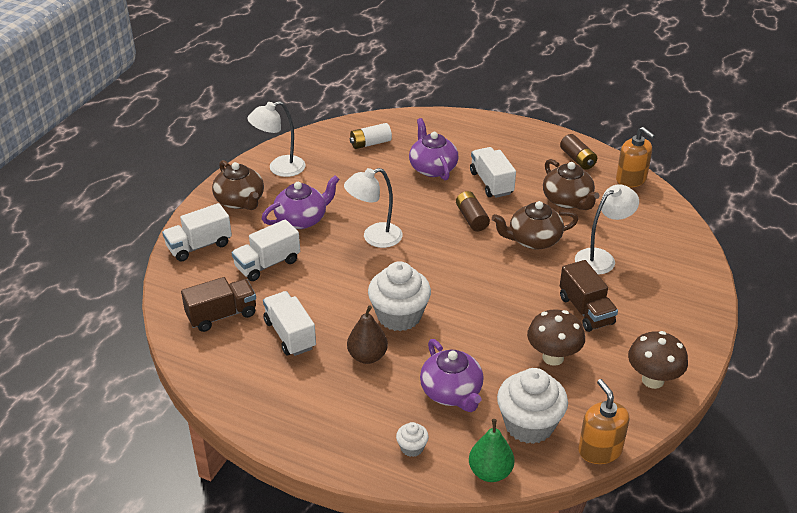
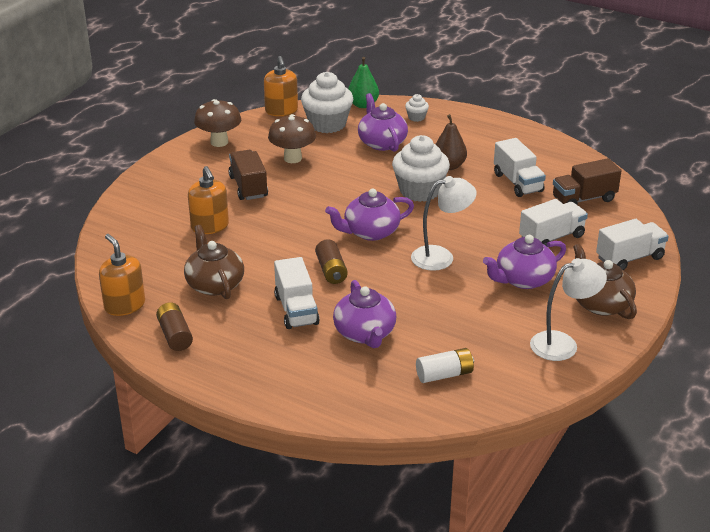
camera: 175 degrees left, 5 degrees down
(444, 260) = (370, 232): none -> purple teapot
(533, 240) = (272, 246): brown teapot -> none
(601, 258) = (210, 226): white lamp -> orange soap dispenser

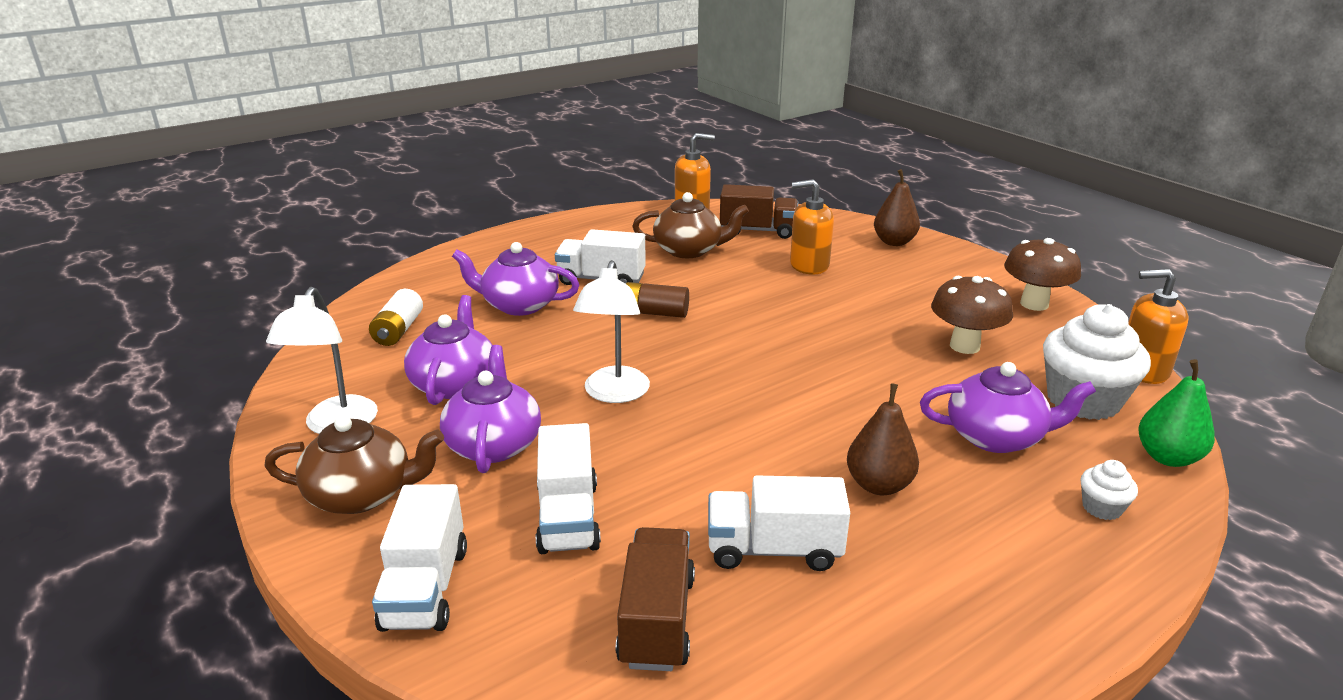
camera: 115 degrees right, 5 degrees down
(144, 199) = (894, 242): none -> brown pear
(175, 335) = (623, 223): brown battery -> none
(248, 187) = (893, 301): brown truck -> brown truck (757, 231)
(370, 232) = (719, 357): purple teapot -> purple teapot (454, 383)
(419, 191) = (807, 428): white cupcake -> none

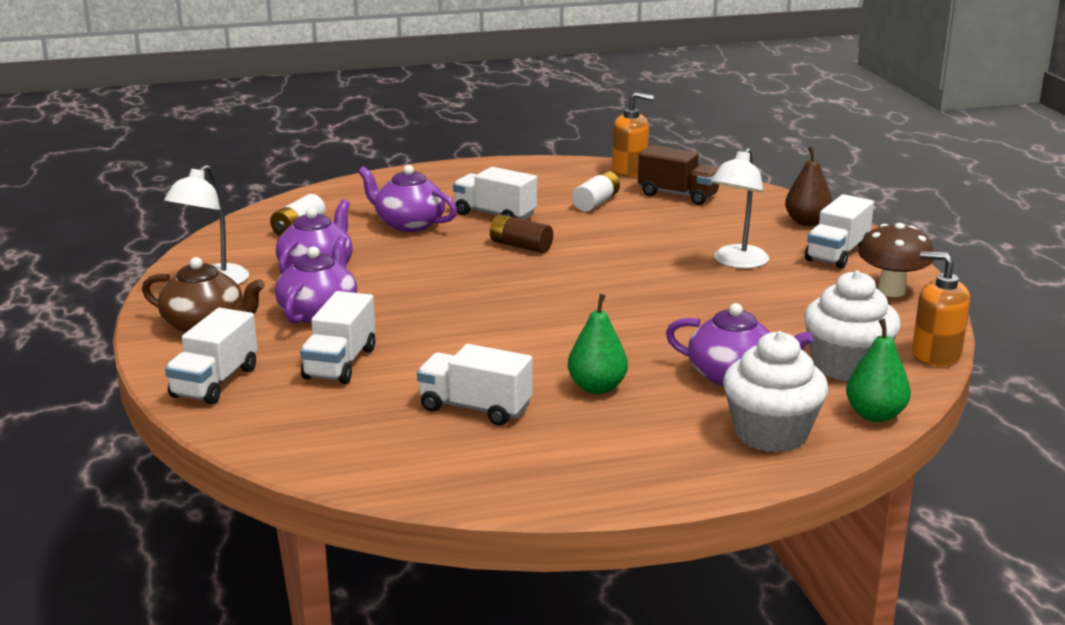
camera: 20 degrees right, 5 degrees down
(614, 394) = (437, 296): white lamp -> white lamp (737, 262)
(657, 620) = (356, 428): brown truck -> none
(689, 250) = (596, 202): brown teapot -> white battery
(809, 265) = (699, 230): orange soap dispenser -> none
(879, 485) = (597, 387): brown pear -> green pear
(951, 271) = (837, 254): none -> white truck
(964, 346) = (781, 311): brown mushroom -> none
(1101, 508) = (771, 433): white cupcake -> white cupcake, size x2.19

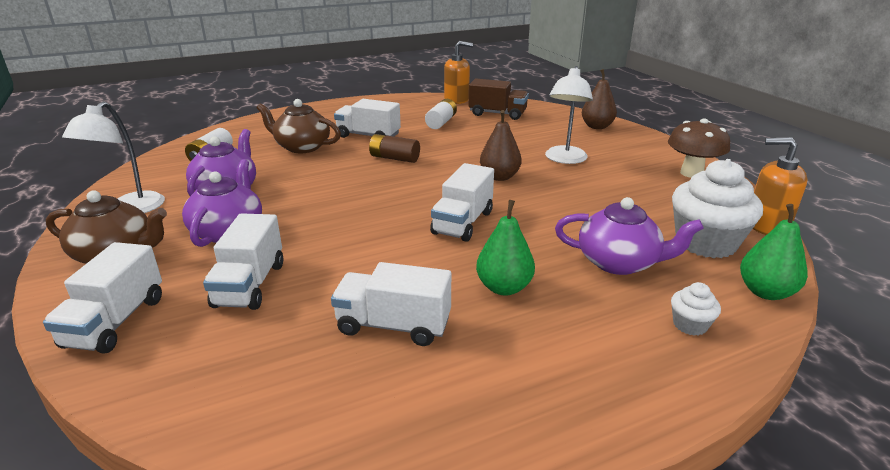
camera: 10 degrees left, 5 degrees up
(408, 224) = (302, 147): purple teapot -> brown teapot
(643, 277) = (499, 177): none -> brown pear
(771, 433) = (690, 325): white cupcake -> white cupcake, size x0.46
(837, 254) = (633, 148): white truck -> white truck (463, 223)

